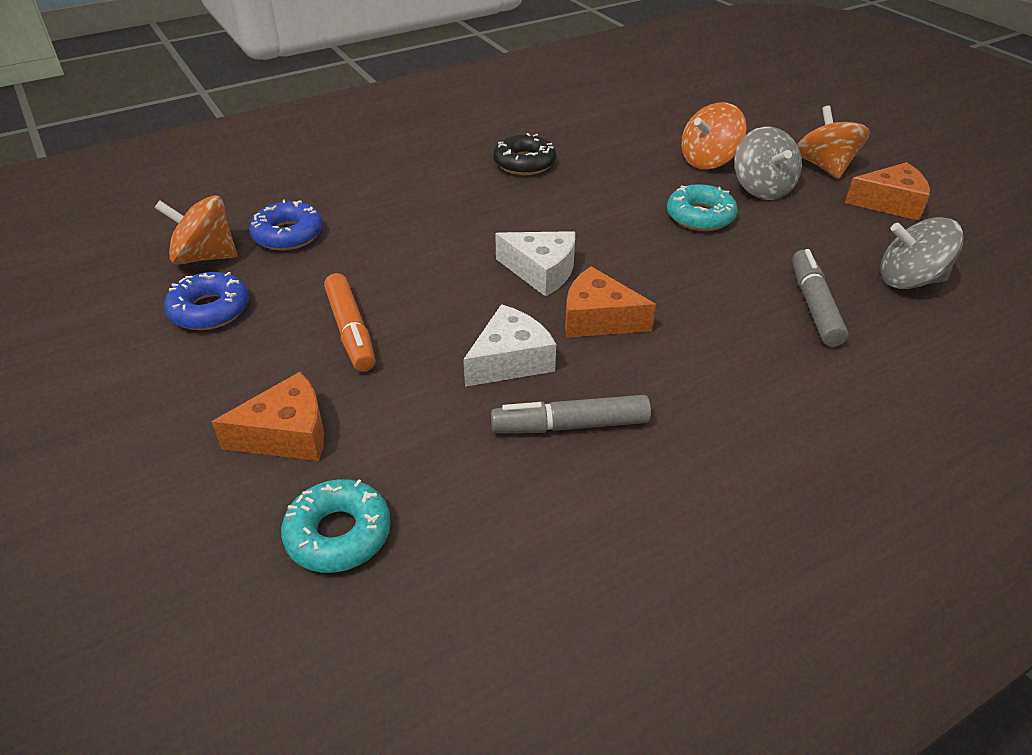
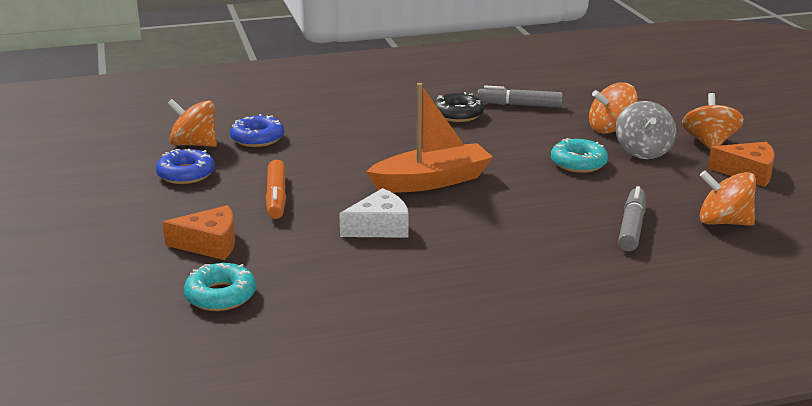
camera: 15 degrees right, 15 degrees down
(541, 271) = (431, 181): white cheese -> orange boat
(570, 425) = (402, 266): grey marker -> grey marker (519, 105)
(598, 319) = (458, 213): orange cheese -> none
(909, 280) = (723, 222): grey spinning top -> orange spinning top

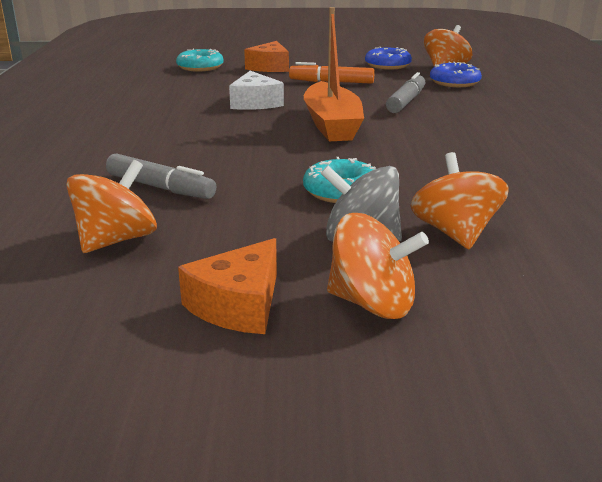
camera: 105 degrees right, 0 degrees up
(457, 114) = (515, 153): black donut -> none
(519, 105) = (553, 189): grey marker -> grey marker (406, 102)

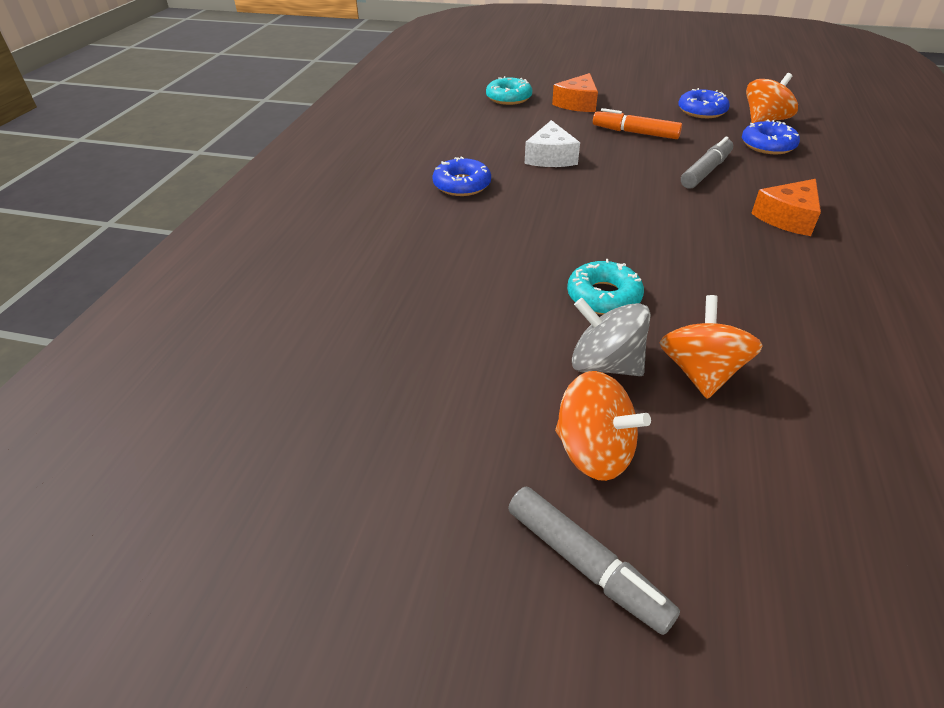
camera: 15 degrees right, 15 degrees up
(116, 240) = (386, 331): orange spinning top -> none
(160, 187) = (437, 268): grey marker -> grey marker (586, 565)
(169, 127) = (462, 185): none -> blue donut
(238, 305) = (474, 431): orange cheese -> orange cheese (787, 218)
(332, 125) = (619, 198): orange boat -> none

